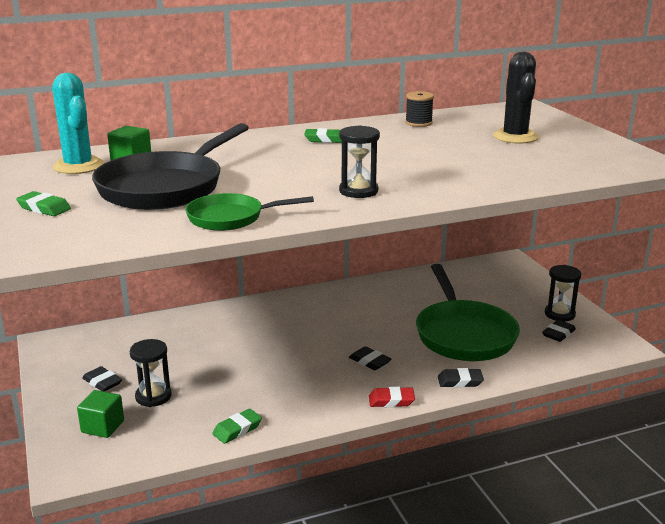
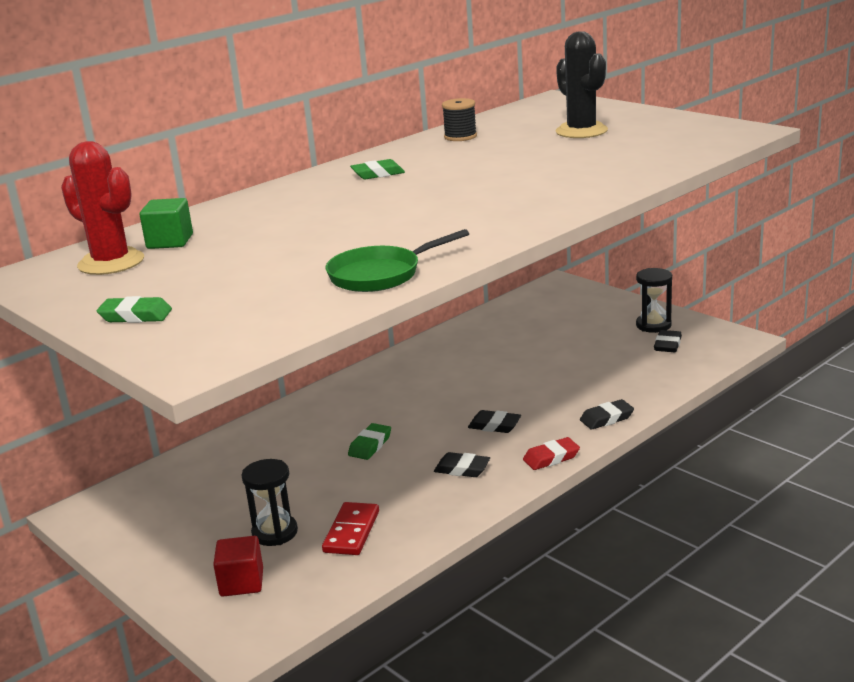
camera: 20 degrees left, 0 degrees up
(78, 166) = (111, 263): turquoise cactus -> red cactus
(102, 382) = (195, 536): black eraser -> black eraser (462, 469)
(102, 427) = (241, 582): green cube -> red cube
(165, 187) = (257, 261): black pan -> none
(203, 413) = (351, 532): none -> red domino
(237, 429) = (407, 536): green eraser -> green eraser (370, 445)
(358, 191) = (486, 218): black hourglass -> none
(463, 334) = (571, 371): green pan -> none

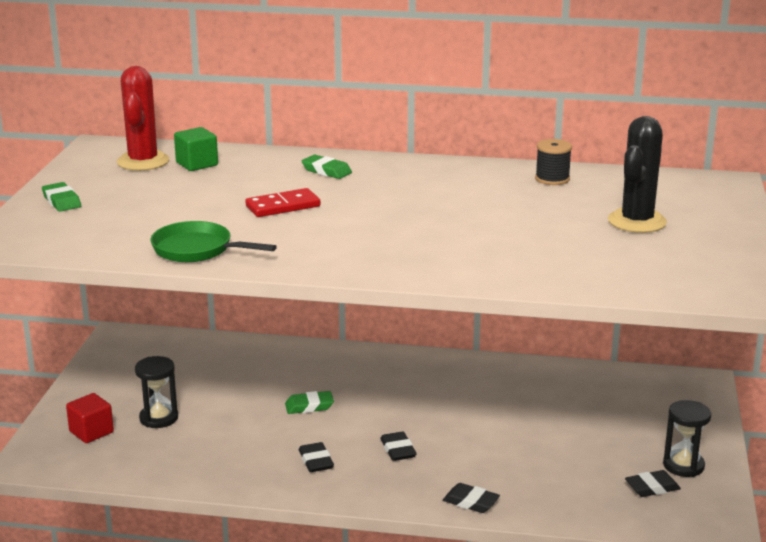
camera: 50 degrees right, 0 degrees up
(351, 532) = (186, 448): red domino -> red domino (283, 206)
(378, 174) = (415, 180): green eraser -> green eraser (326, 171)
(551, 458) = (375, 497): red eraser -> none

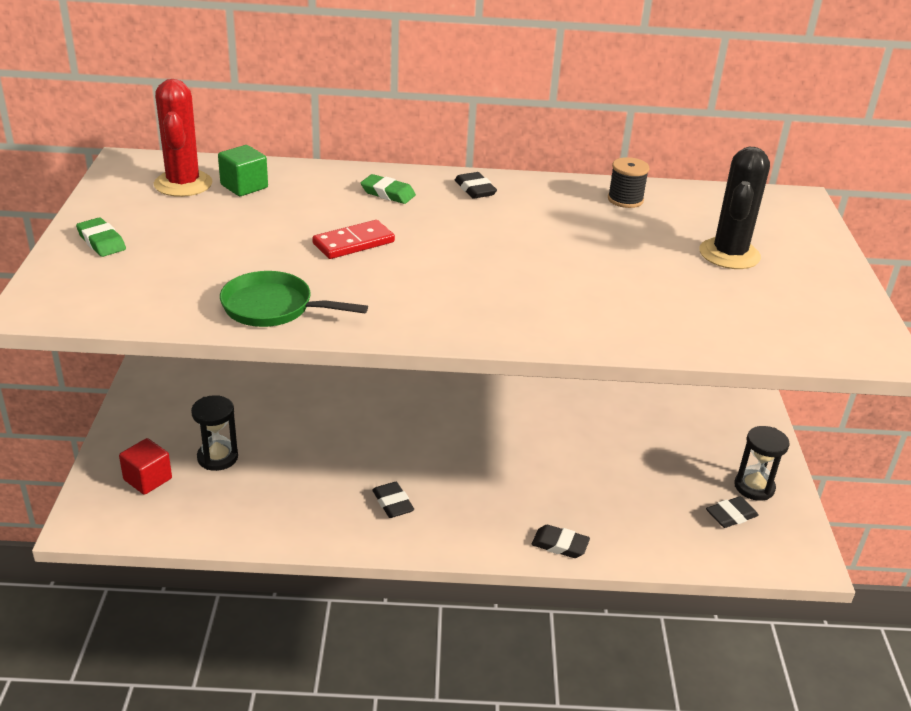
camera: 10 degrees left, 10 degrees up
(309, 406) = (372, 434): green eraser -> none
(398, 450) = (473, 484): black eraser -> black eraser (475, 189)

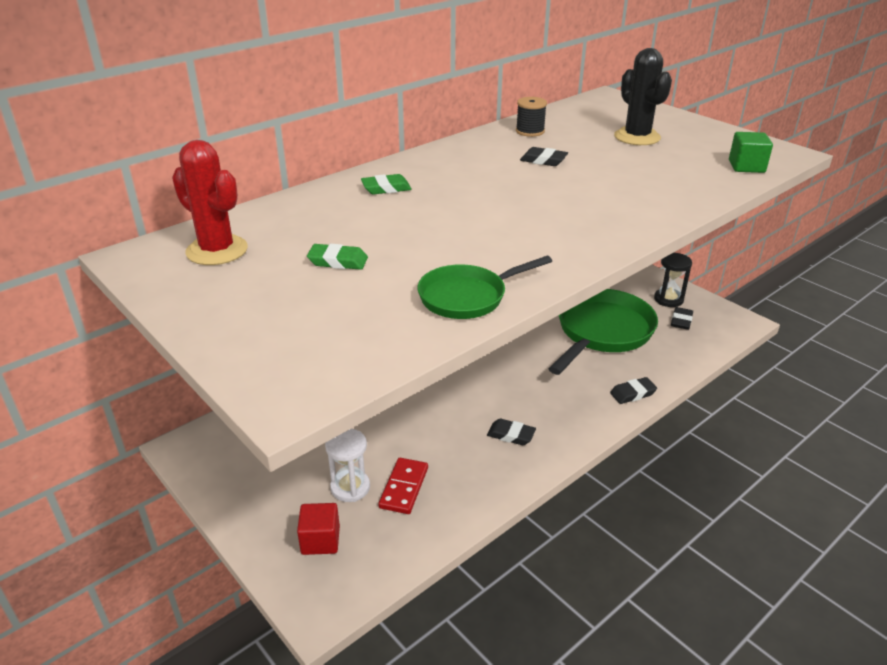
camera: 40 degrees left, 0 degrees up
(101, 241) = (236, 324): green eraser -> green eraser (338, 261)
(217, 457) = (350, 487): black hourglass -> white hourglass
(244, 186) = (272, 230): green cube -> green cube (746, 166)
(353, 243) = (430, 229): red domino -> red domino (404, 487)
(475, 189) = (436, 162): black eraser -> black eraser (543, 160)
(622, 473) = (602, 332): none -> green pan

